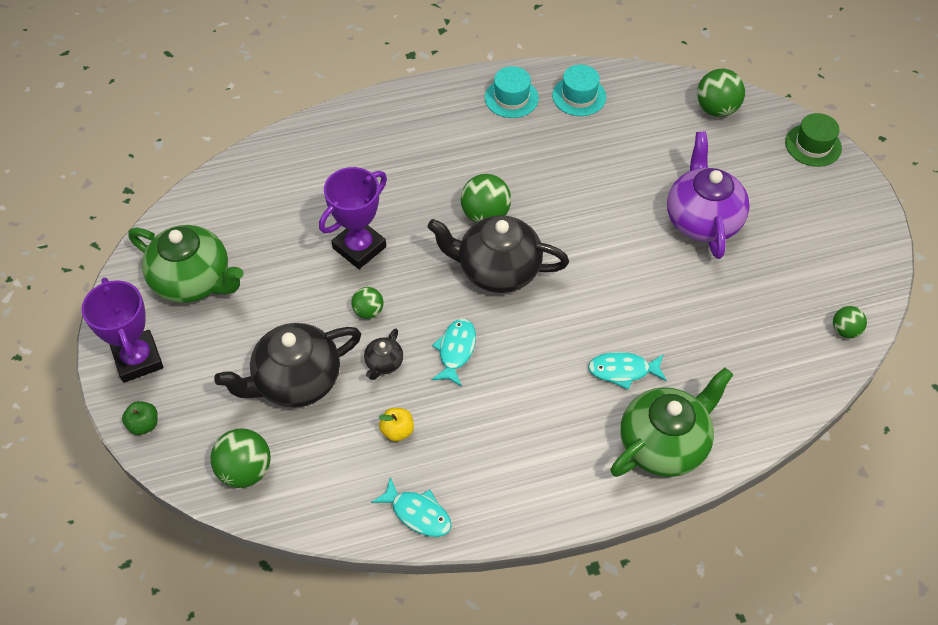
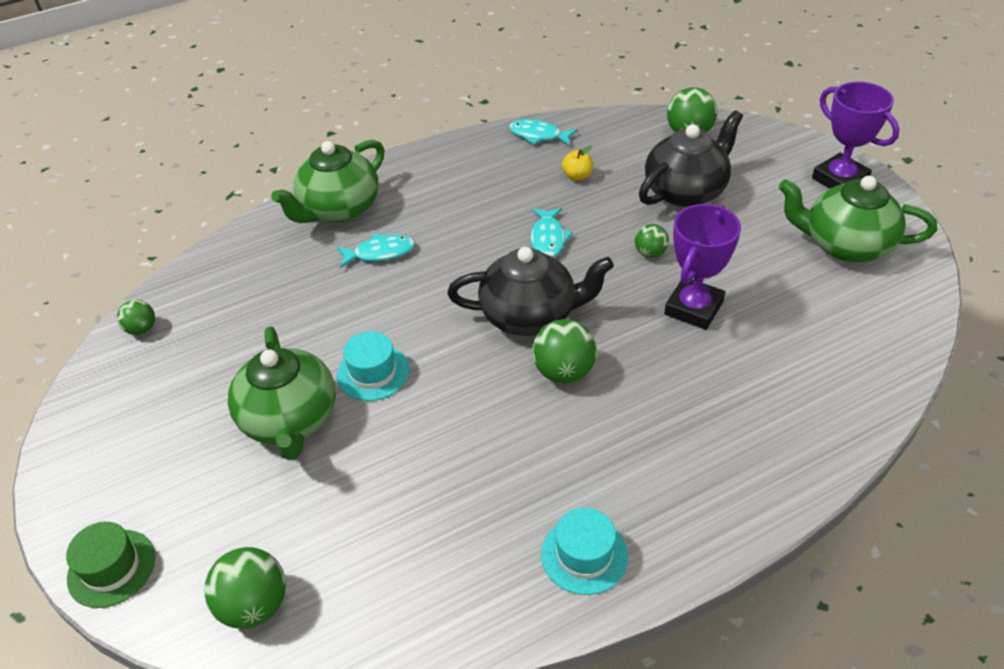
camera: 170 degrees right, 10 degrees down
(144, 425) = (794, 143): green apple -> none
(384, 363) = (613, 217): black teapot -> none
(579, 96) = (478, 582): turquoise hat -> turquoise hat (373, 372)
(702, 220) = (290, 420): purple teapot -> green teapot

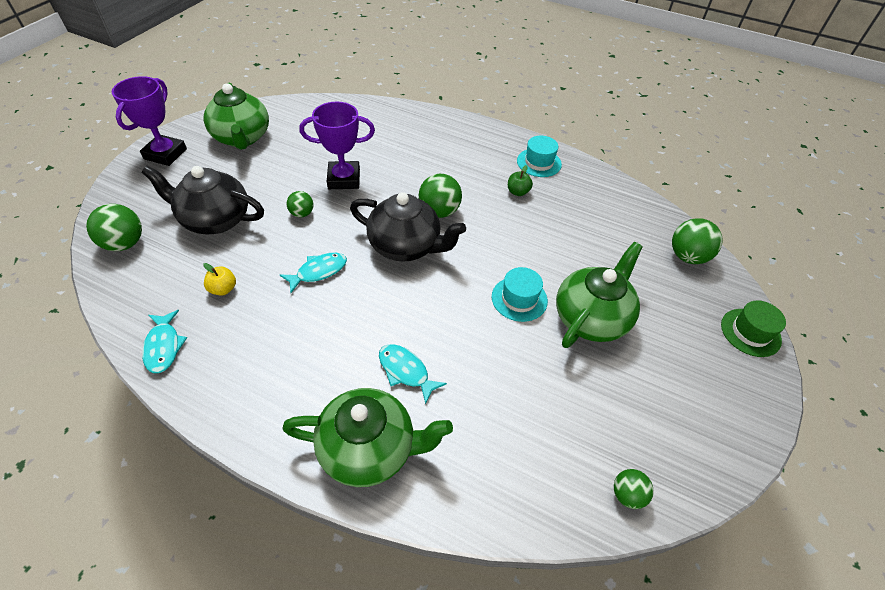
camera: 130 degrees left, 5 degrees up
(530, 316) = (406, 246): black teapot -> black teapot turned 150 degrees clockwise
(538, 480) = (518, 192): none -> green apple

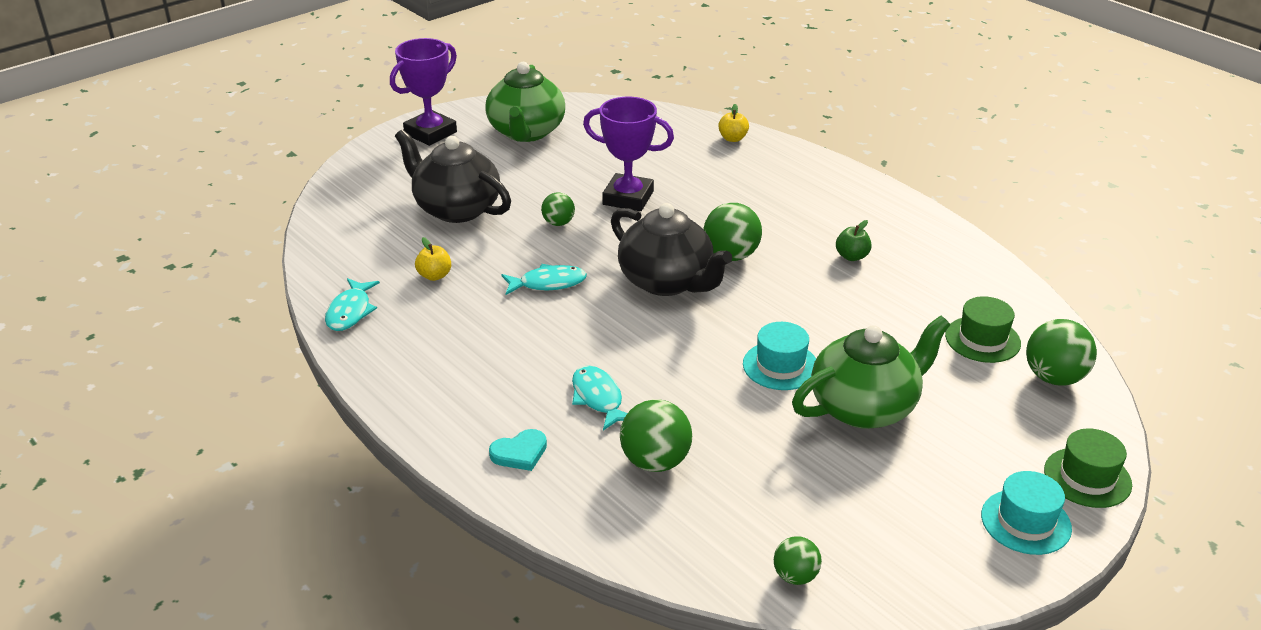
camera: 25 degrees right, 15 degrees down
(125, 244) = (350, 211): green ball -> green ball (655, 462)
(369, 449) = (520, 453): green teapot -> turquoise heart
(393, 113) = (732, 138): none -> yellow apple
(539, 162) = (904, 230): turquoise hat -> turquoise hat (1026, 522)
(631, 238) = (982, 339): none -> green hat

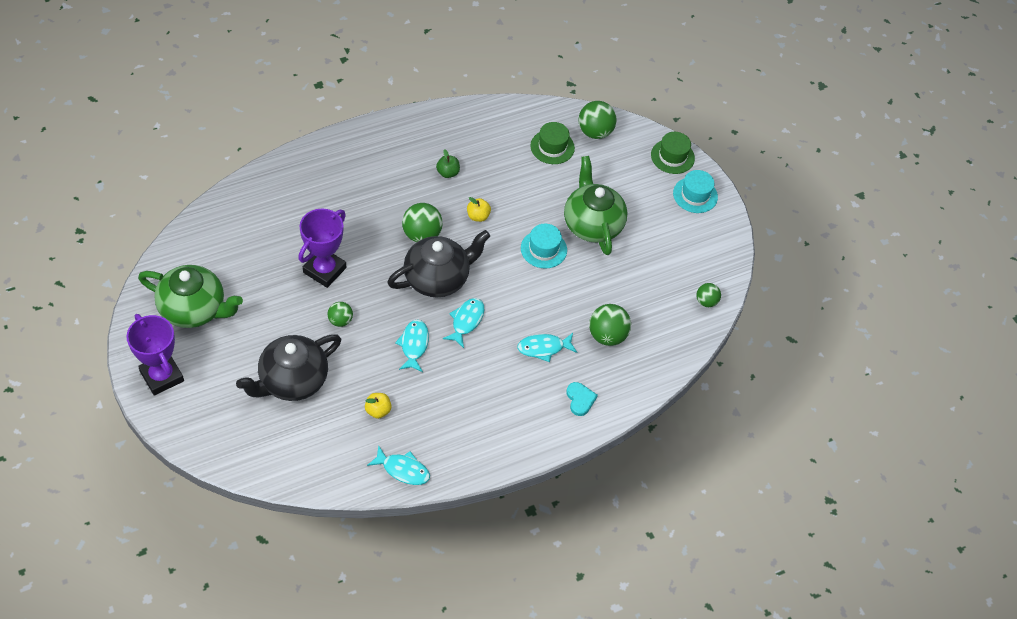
camera: 80 degrees left, 20 degrees up
(609, 318) = (466, 321): none -> turquoise fish
(732, 138) = (269, 182): yellow apple -> yellow apple (478, 216)

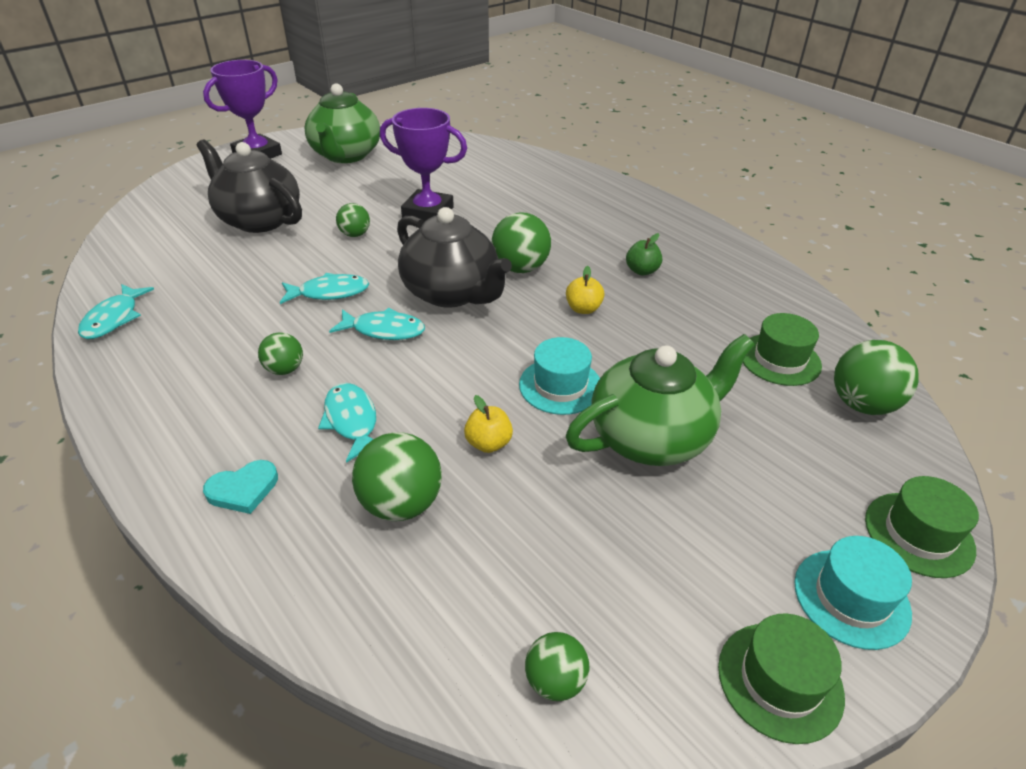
camera: 80 degrees right, 15 degrees down
(378, 410) = (215, 283): yellow apple -> yellow apple (488, 443)
(489, 376) = (285, 369): none -> green ball
(722, 234) = (780, 681): none -> green hat

